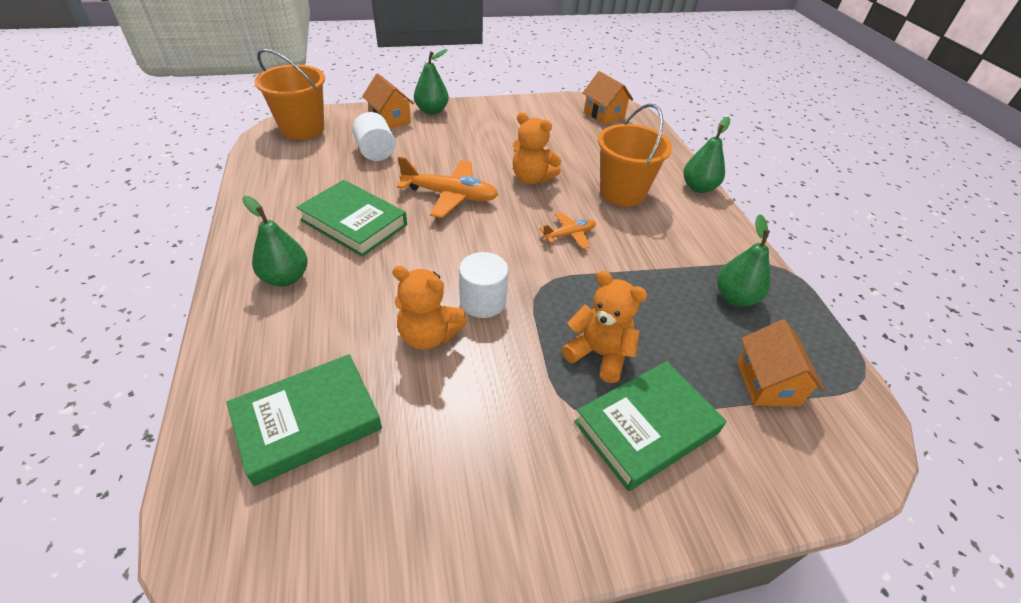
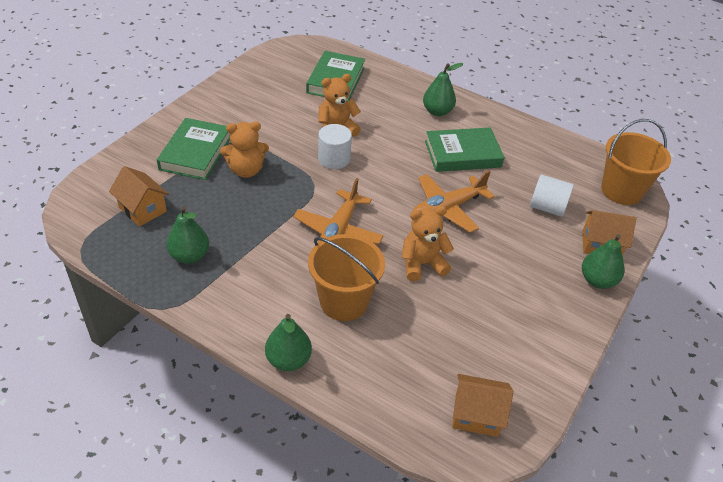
camera: 135 degrees right, 0 degrees up
(569, 235) = (338, 231): orange plane -> orange plane, size x1.78

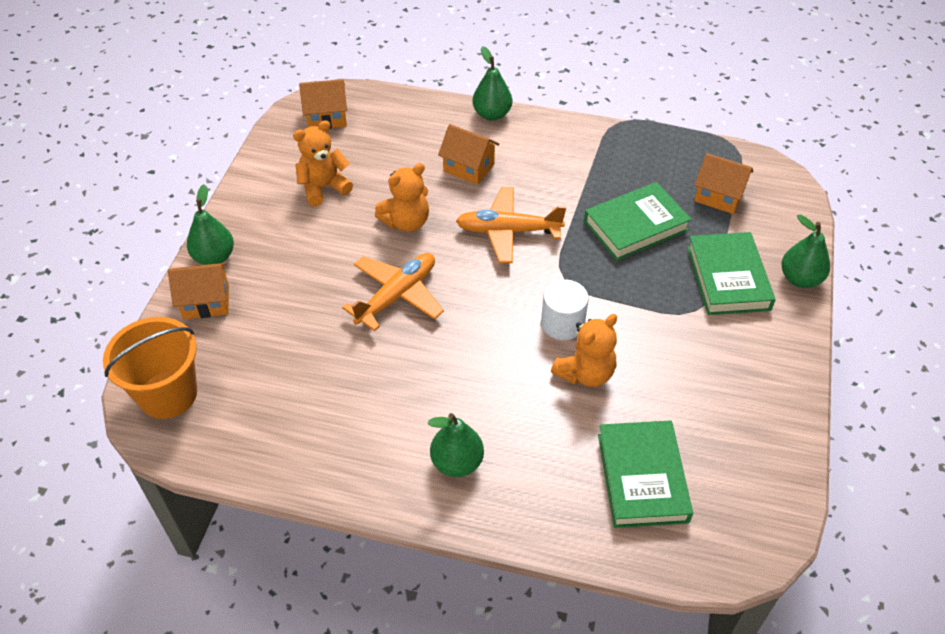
camera: 165 degrees right, 5 degrees up
(190, 256) = (634, 167): green pear -> green pear (800, 279)
(246, 170) = (653, 273): orange teddy bear -> orange teddy bear (323, 188)
(338, 231) = (508, 231): orange plane -> orange plane turned 90 degrees counterclockwise
(344, 301) = (468, 168): orange bucket -> orange house
(462, 154) = (397, 387): green book -> green book (635, 226)
(547, 207) = (272, 335): white cylinder -> none

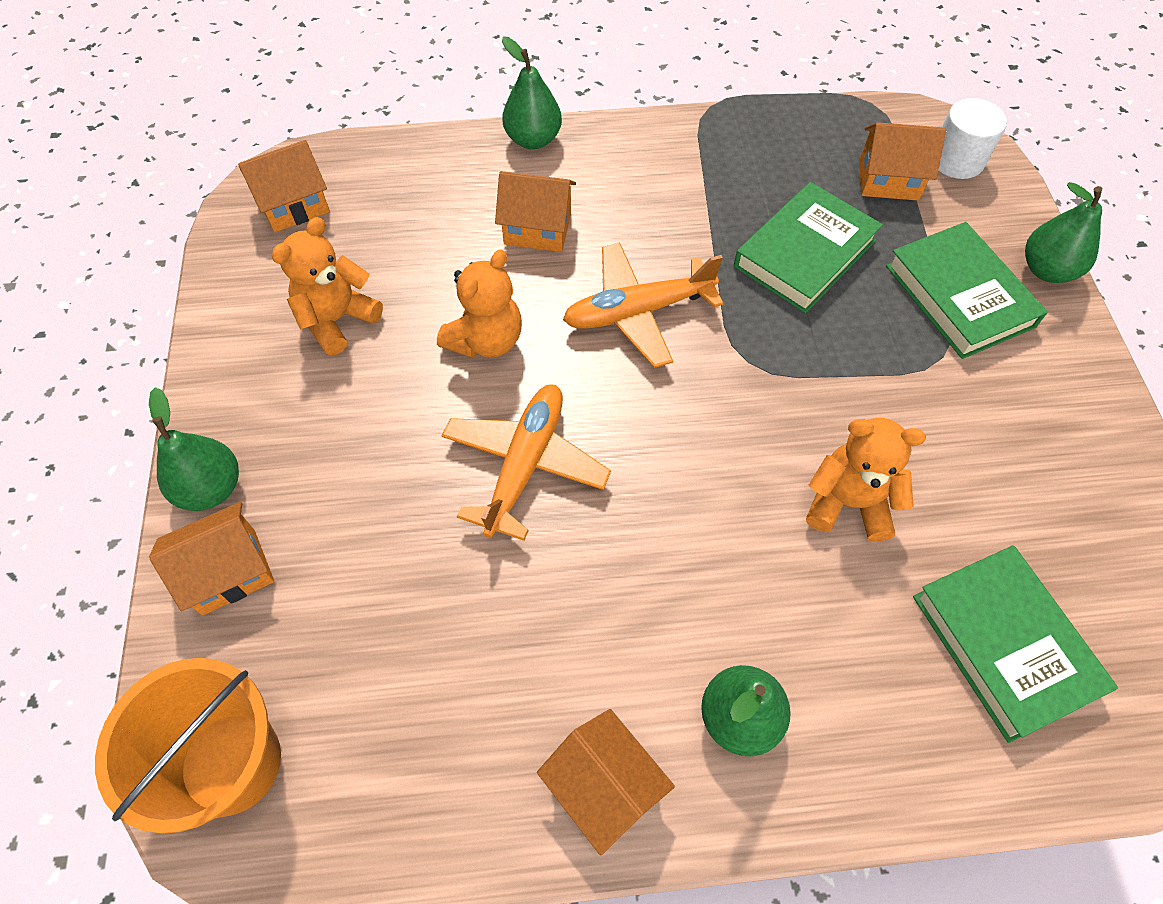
camera: 20 degrees left, 10 degrees up
(362, 470) = (604, 786): none -> orange house
(562, 323) = (780, 433): white cylinder -> white cylinder (956, 160)
(585, 373) = (848, 503): orange teddy bear -> orange teddy bear turned 105 degrees counterclockwise

